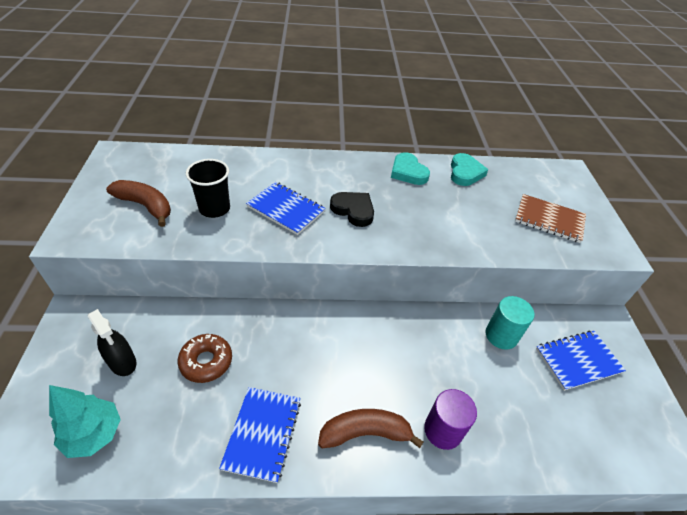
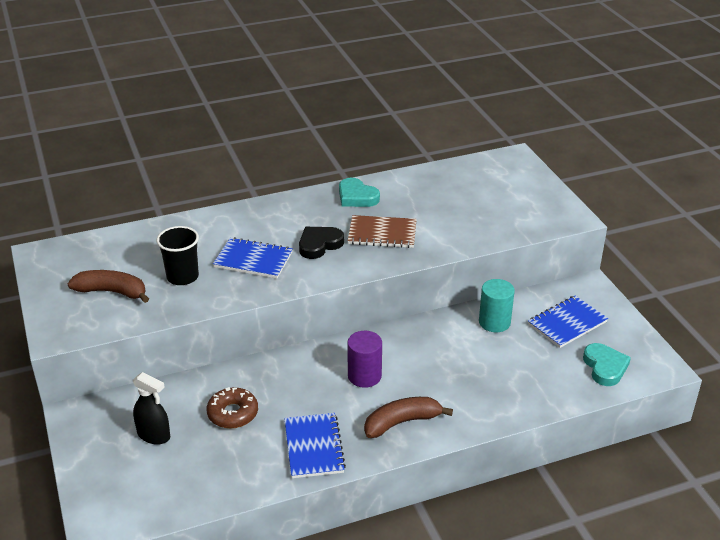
camera: 15 degrees left, 10 degrees down
(94, 434) = (165, 488): turquoise tree -> none
(353, 210) = (319, 245): black heart -> black heart turned 60 degrees counterclockwise
(443, 430) = (466, 402): purple cylinder -> purple cylinder (364, 376)
(465, 173) = (413, 183): turquoise heart -> turquoise heart (605, 367)
(549, 219) = (506, 207): brown notebook -> brown notebook (382, 233)

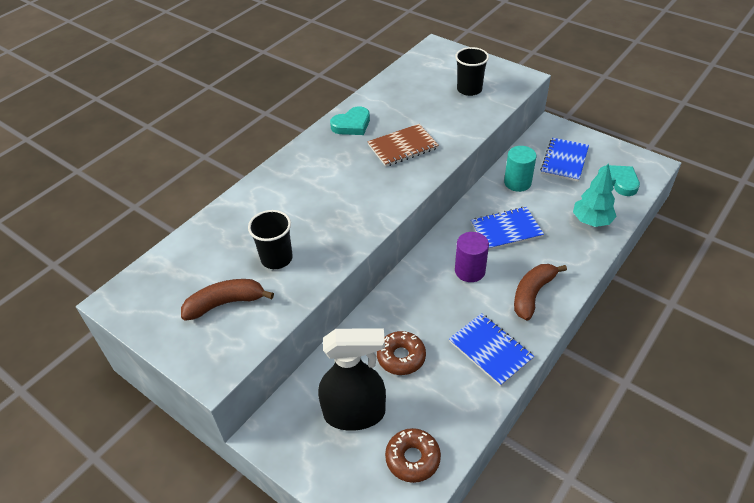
camera: 30 degrees left, 10 degrees up
(154, 435) = (355, 413): black spray bottle -> black spray bottle, size x1.68
(165, 491) = (412, 458): none -> brown donut
(253, 260) = (323, 215): blue notebook -> blue notebook (506, 230)
(319, 245) = (363, 177): black heart -> none
(356, 197) = (352, 125): turquoise heart -> turquoise heart turned 45 degrees counterclockwise
(503, 208) = (469, 89): none -> black cup
(532, 389) = (591, 221): none -> turquoise tree

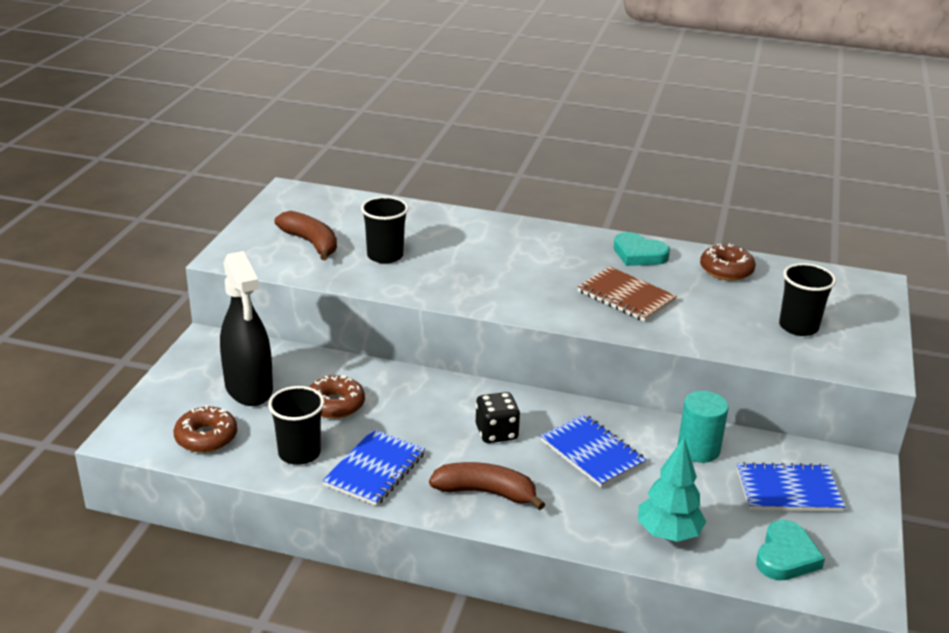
camera: 65 degrees right, 15 degrees down
(392, 95) = (726, 270): none -> brown donut
(455, 394) = (299, 453): none -> black cup
(470, 271) = (496, 433): purple cylinder -> black dice

